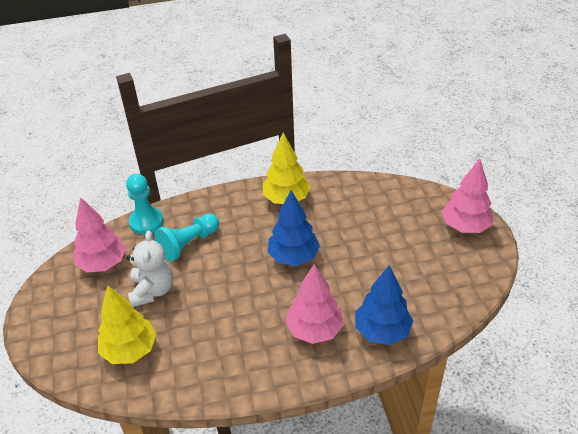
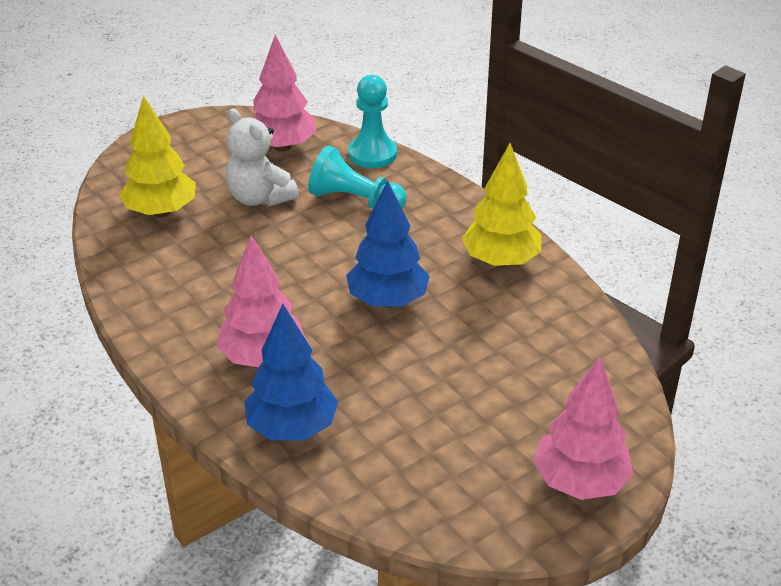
camera: 65 degrees right, 5 degrees down
(152, 290) = (260, 198): white teddy bear -> white teddy bear turned 75 degrees clockwise

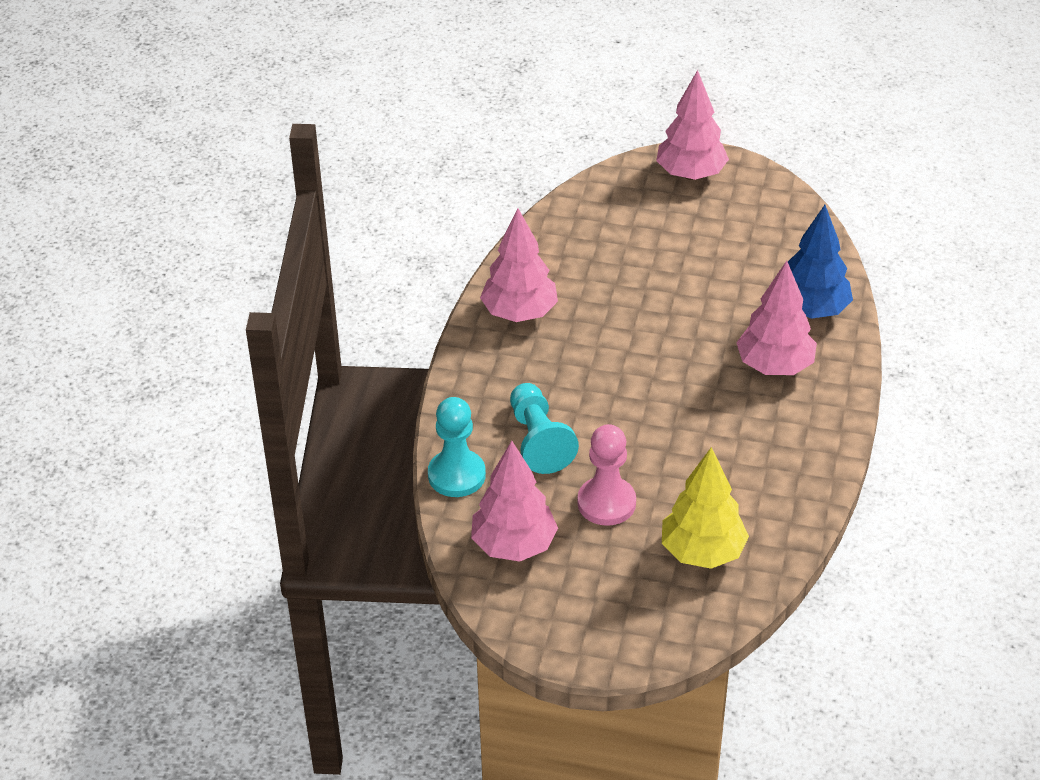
camera: 130 degrees left, 5 degrees up
(260, 198) = (606, 503): white teddy bear -> pink pawn
(387, 301) = (638, 343): blue tree -> none
(501, 261) = (519, 313): yellow tree -> pink tree

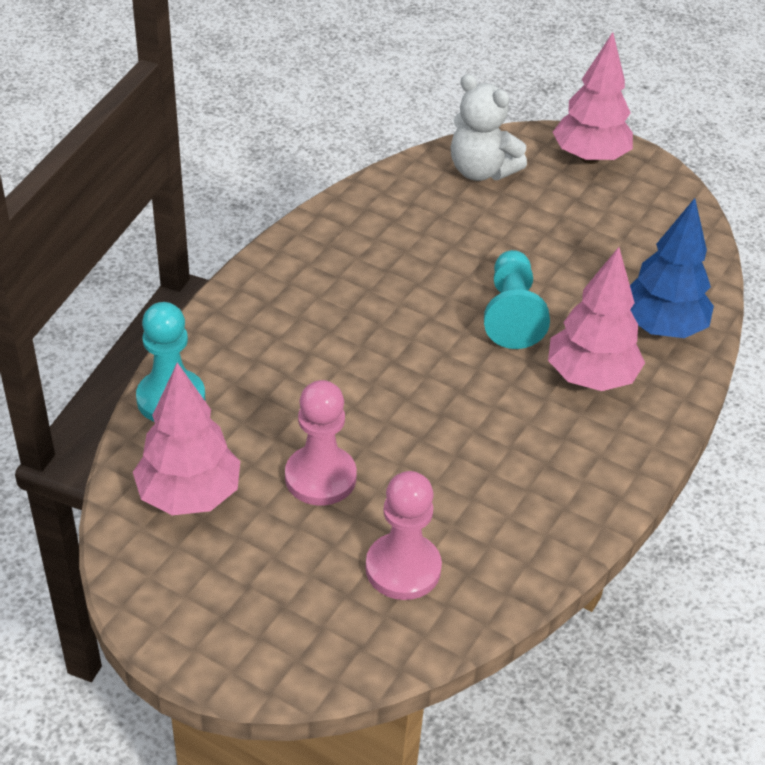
camera: 15 degrees right, 0 degrees up
(519, 313) = (334, 248): pink tree -> none
(539, 441) = (282, 386): turquoise pawn -> turquoise pawn (512, 314)
(606, 210) = (481, 171): none -> white teddy bear
(702, 552) = (403, 568): yellow tree -> pink pawn

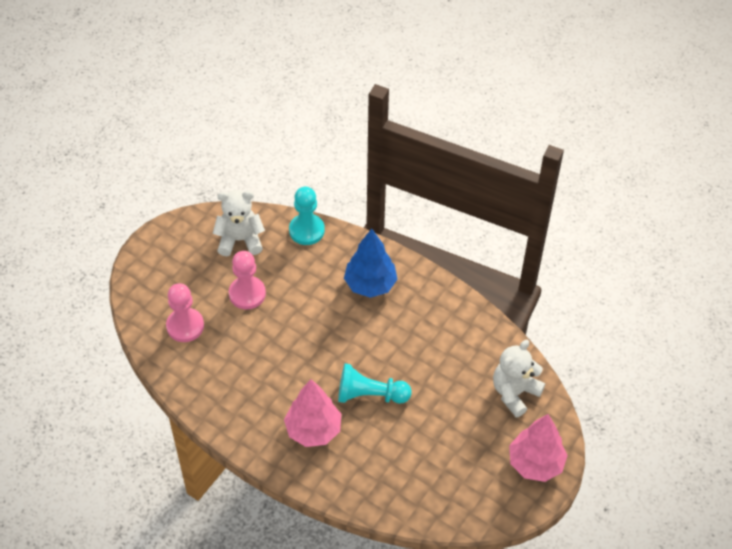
camera: 95 degrees right, 10 degrees up
(189, 496) = (240, 240): pink tree -> white teddy bear
(661, 328) = (356, 477): blue tree -> blue tree (370, 284)

